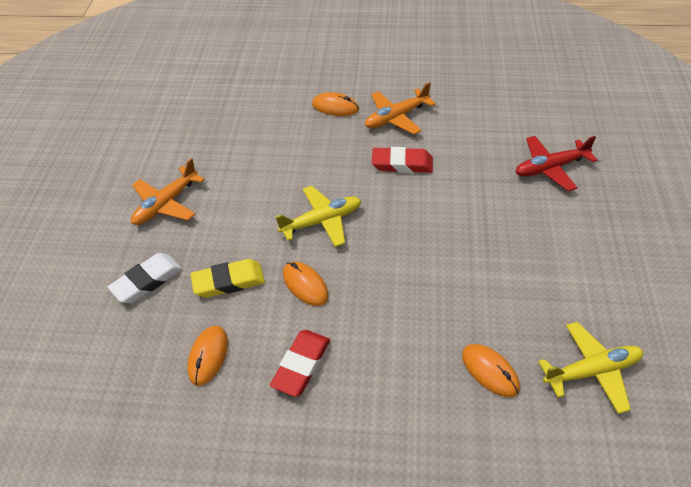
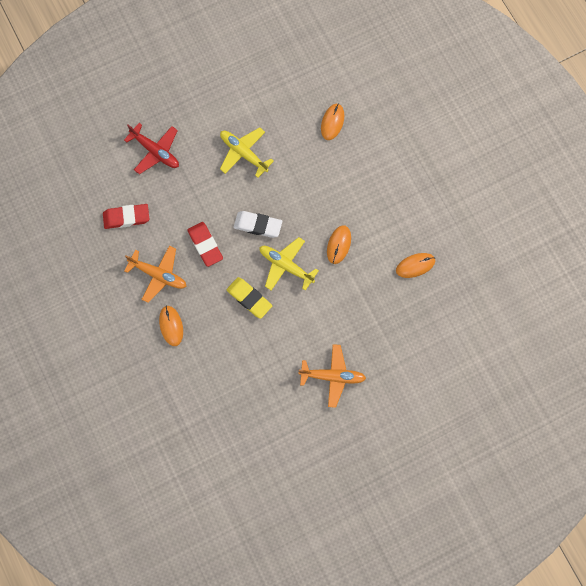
camera: 125 degrees left, 25 degrees up
(147, 281) = (394, 338): white eraser -> white eraser (258, 225)
(229, 281) = (364, 290): yellow eraser -> yellow eraser (249, 298)
(301, 365) = (388, 214): red eraser -> red eraser (126, 217)
(592, 371) = (301, 76): yellow plane -> yellow plane (243, 153)

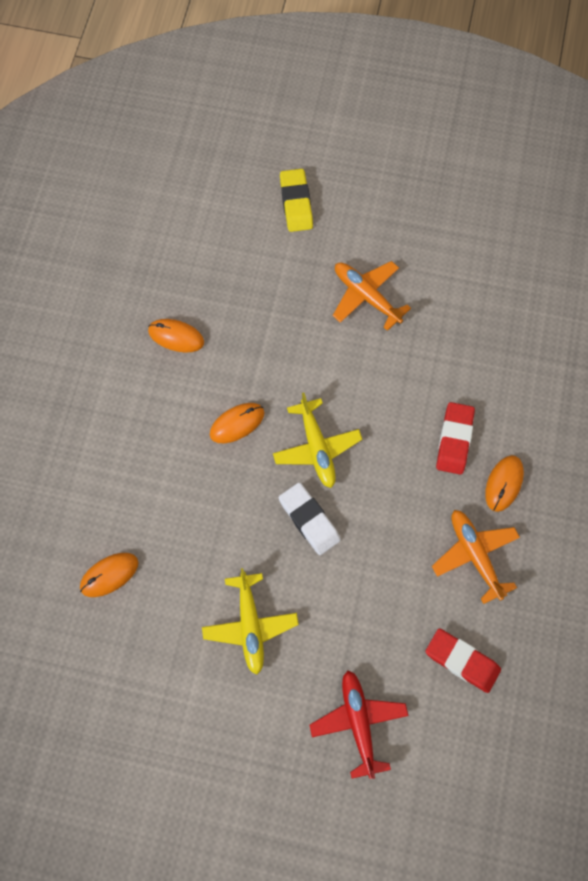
camera: 140 degrees left, 5 degrees down
(205, 245) = (390, 546): red eraser -> red eraser (454, 440)
(249, 298) = (389, 444): yellow eraser -> yellow eraser (296, 203)

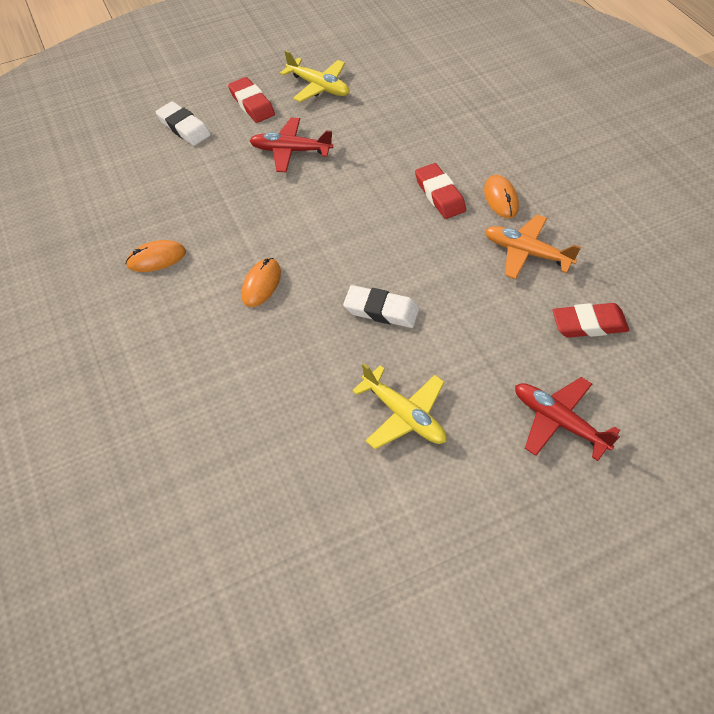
camera: 35 degrees left, 15 degrees down
(109, 575) = (244, 463): orange mouse -> none
(296, 203) = (184, 127): yellow eraser -> white eraser
(317, 448) = (342, 261): yellow plane -> yellow plane (319, 86)
(366, 296) = (290, 151): orange plane -> red plane
(374, 215) = (252, 104): none -> red eraser

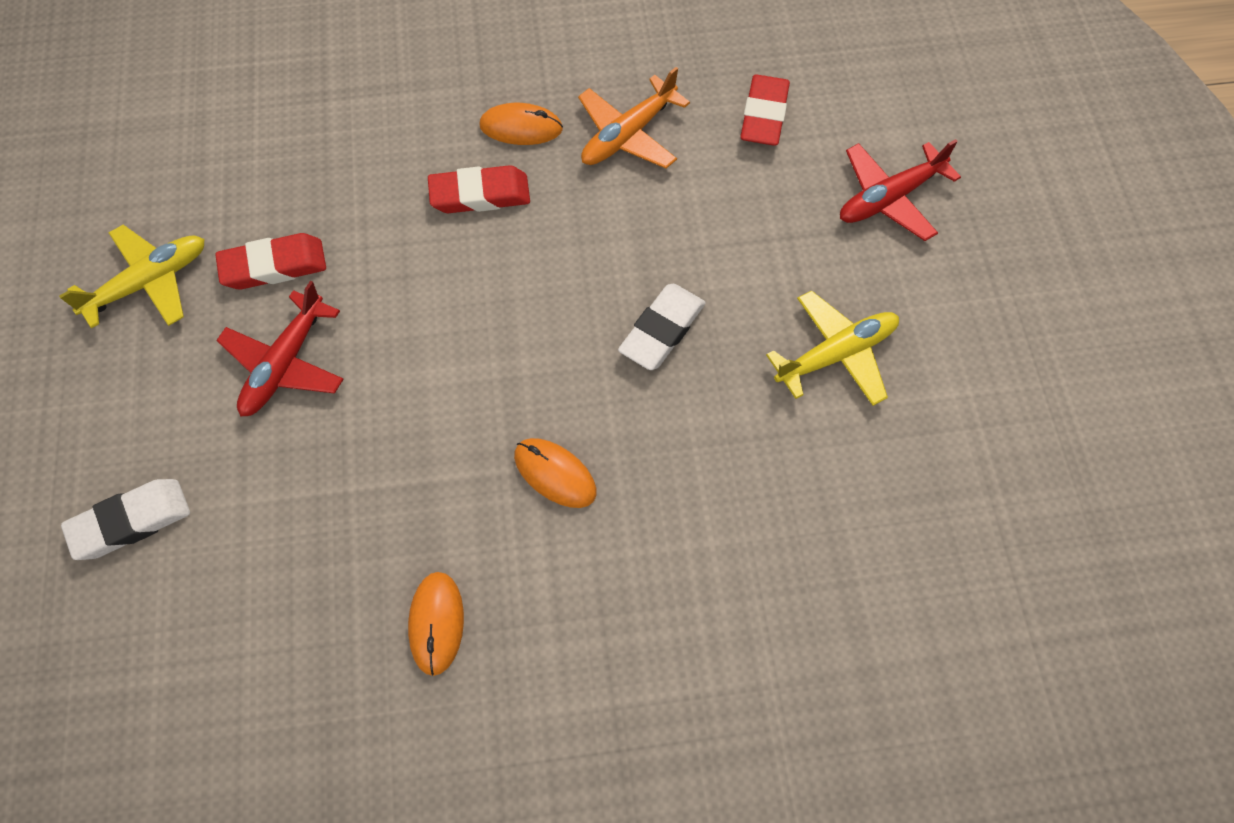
camera: 75 degrees left, 10 degrees up
(252, 104) = (132, 396): red eraser -> red eraser (274, 266)

